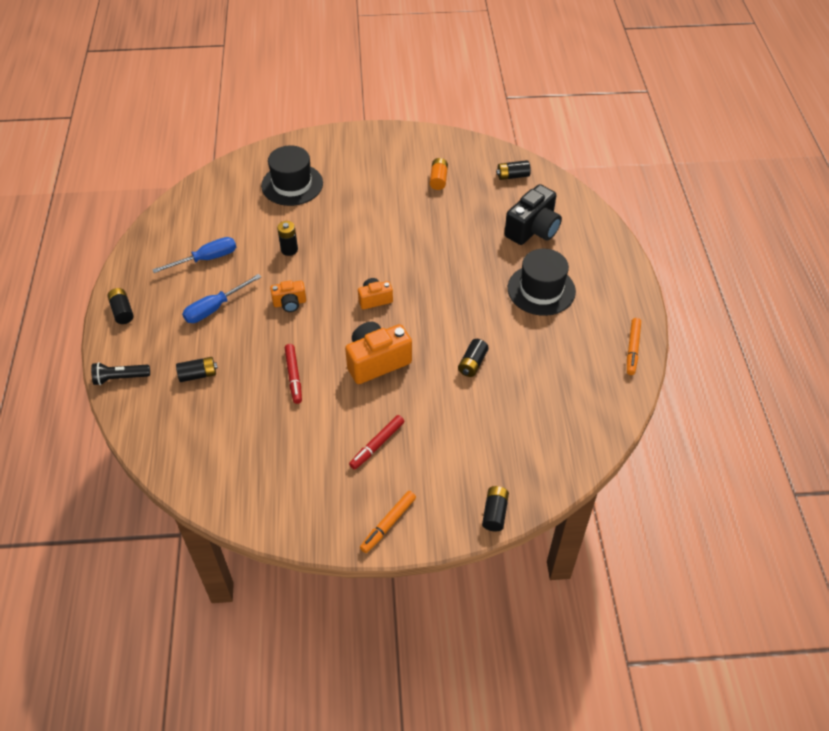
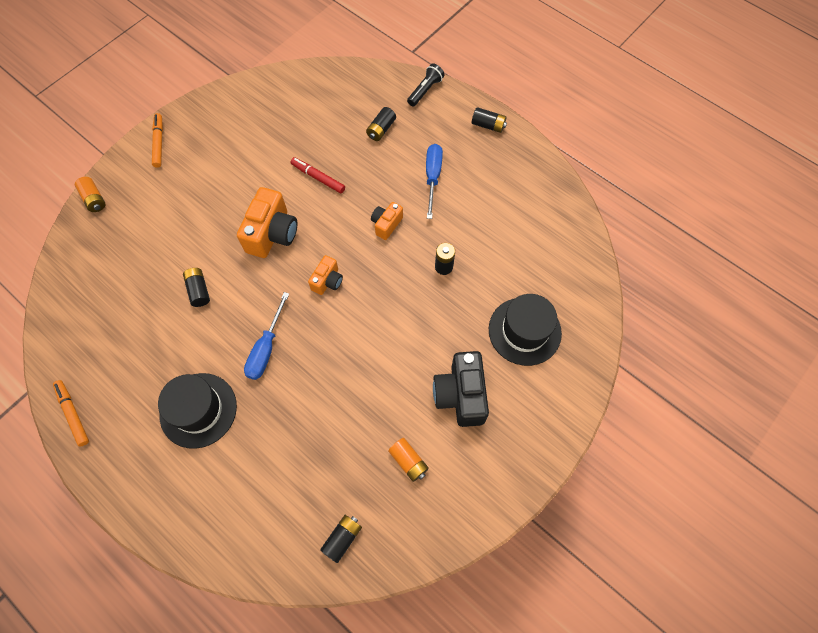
camera: 135 degrees right, 15 degrees up
(206, 259) = (491, 206): blue screwdriver -> blue screwdriver (266, 348)
(377, 445) = (212, 180): red marker -> none
(494, 513) = (94, 199): black battery -> orange battery
(533, 230) = (261, 478): black camera -> black camera (460, 395)

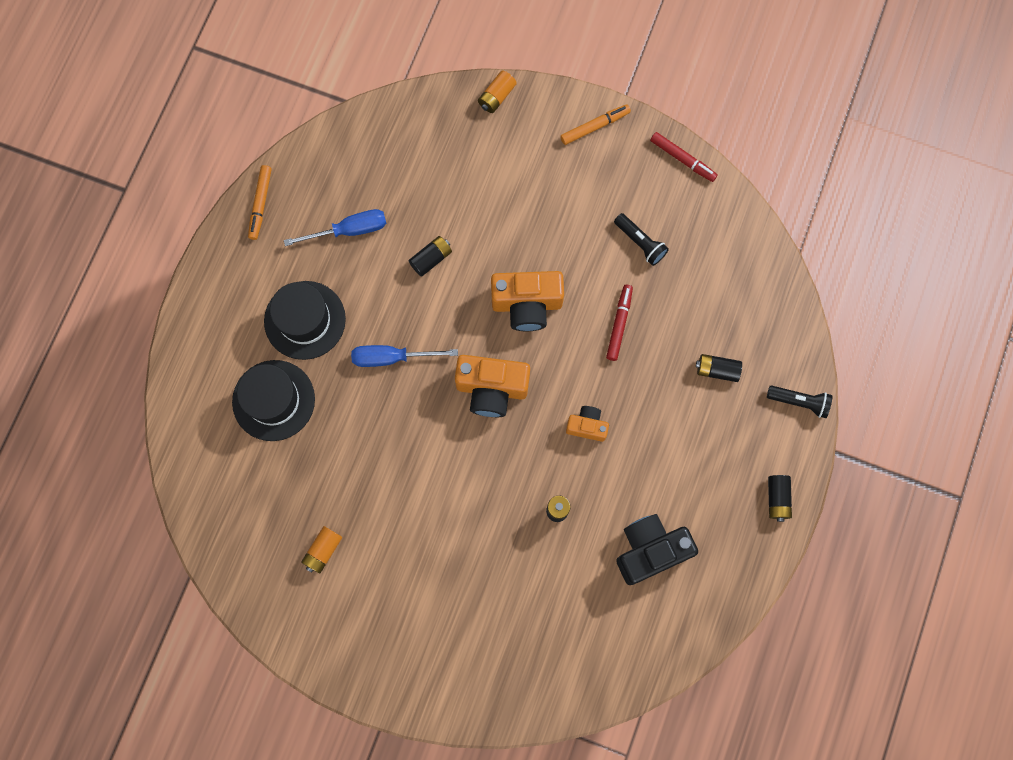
camera: 70 degrees right, 10 degrees up
(73, 414) = (261, 204): orange marker -> orange marker turned 150 degrees clockwise
(216, 98) = (682, 159): none -> red marker
(264, 144) = (640, 243): none -> black flashlight
(327, 281) = (492, 389): orange camera -> orange camera, size x1.79
(342, 538) = (228, 513): black battery -> none
(432, 177) = (672, 456): blue screwdriver -> blue screwdriver (349, 230)
(460, 395) = (411, 581): black camera -> black camera (650, 550)
(524, 331) = (510, 628): black hat -> black hat (273, 400)

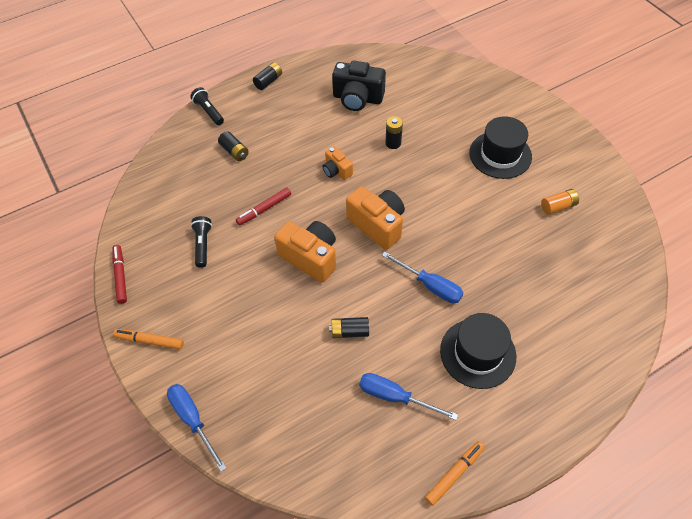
camera: 140 degrees left, 20 degrees down
(273, 400) = (538, 313): black hat -> black hat (500, 155)
(497, 96) = (193, 420): orange battery -> blue screwdriver

